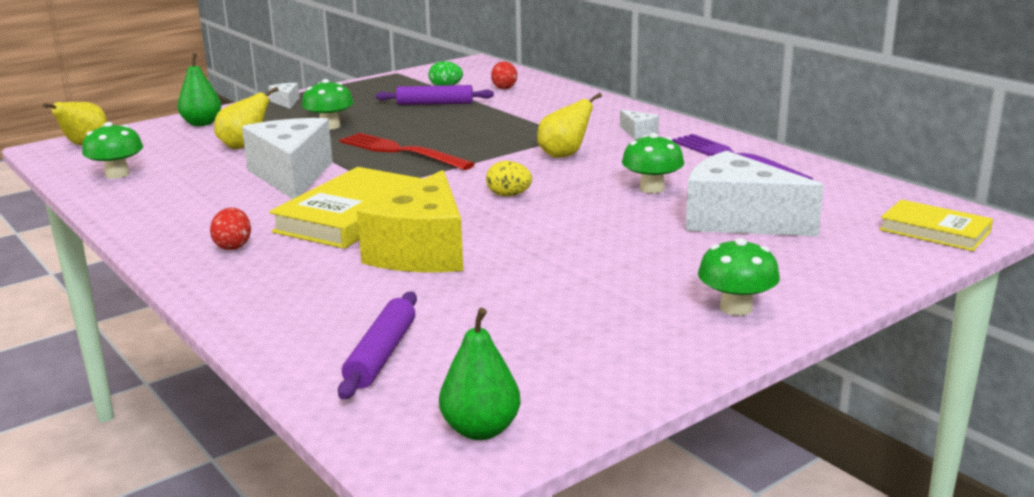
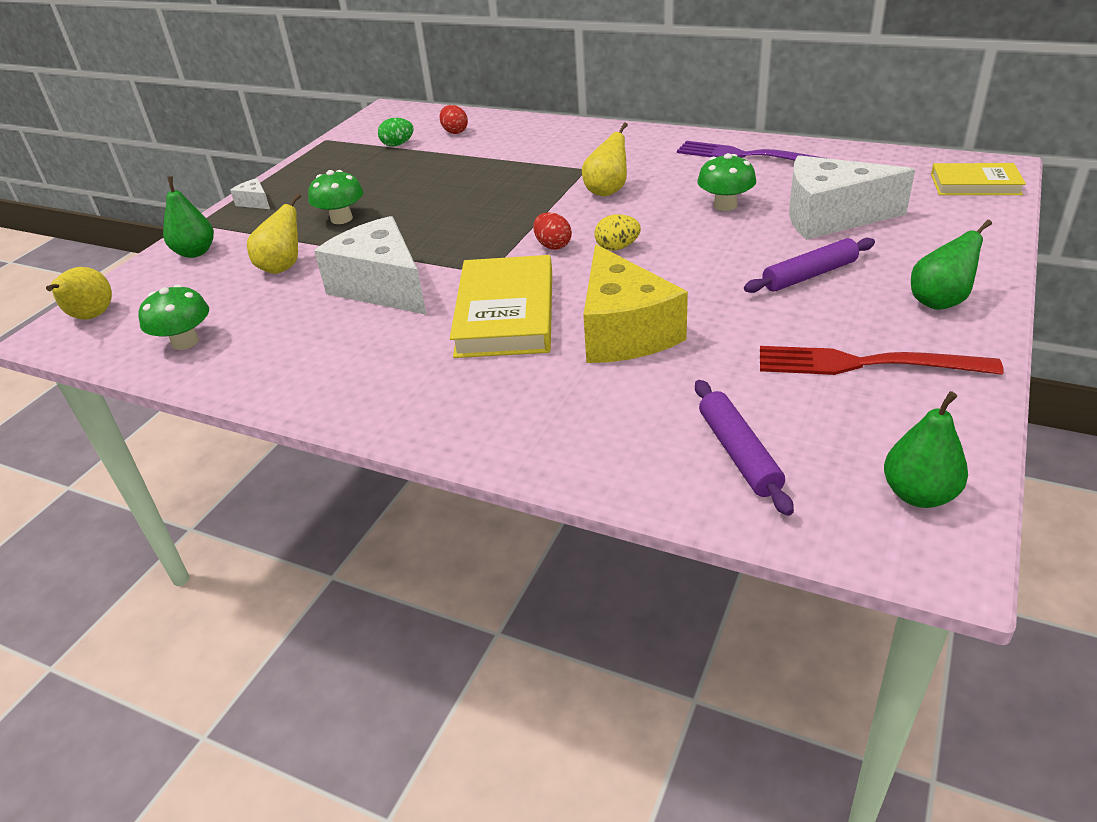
camera: 25 degrees left, 15 degrees up
(233, 246) = (436, 386): red egg -> red egg (553, 246)
(399, 151) = (452, 228): red fork -> red fork (863, 364)
(435, 103) = (412, 166): purple rolling pin -> purple rolling pin (809, 275)
(638, 132) = (637, 150): white cheese -> none
(736, 308) = (940, 302): green mushroom -> green pear

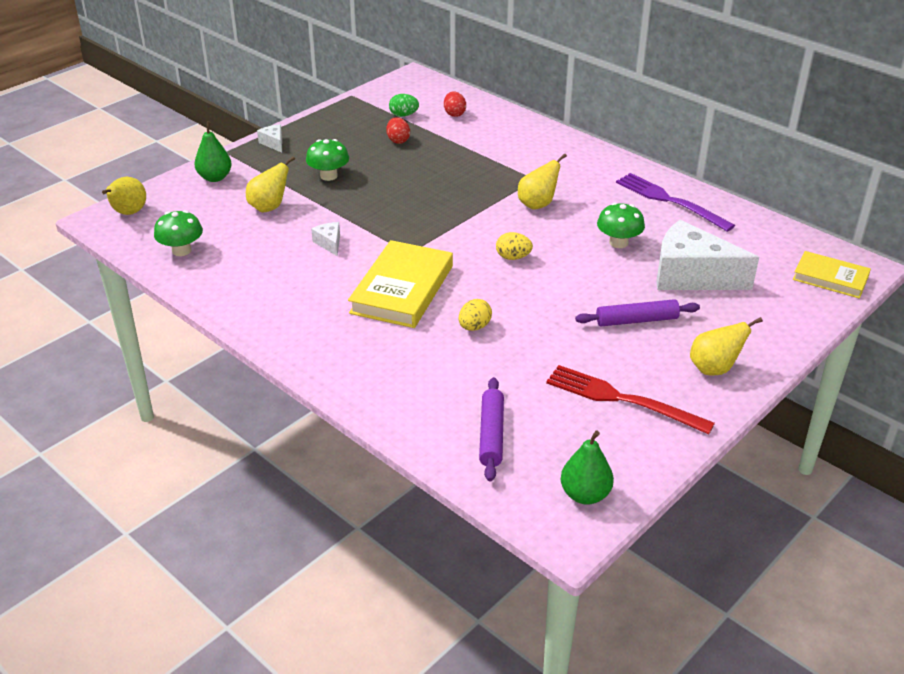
camera: 15 degrees right, 0 degrees up
(382, 287) = (329, 243): white cheese -> white cheese, size x0.42
(553, 246) = (467, 242): red egg -> red egg (398, 140)
(624, 331) = (474, 327): yellow cheese -> yellow egg
(940, 302) = (714, 369): green pear -> yellow pear

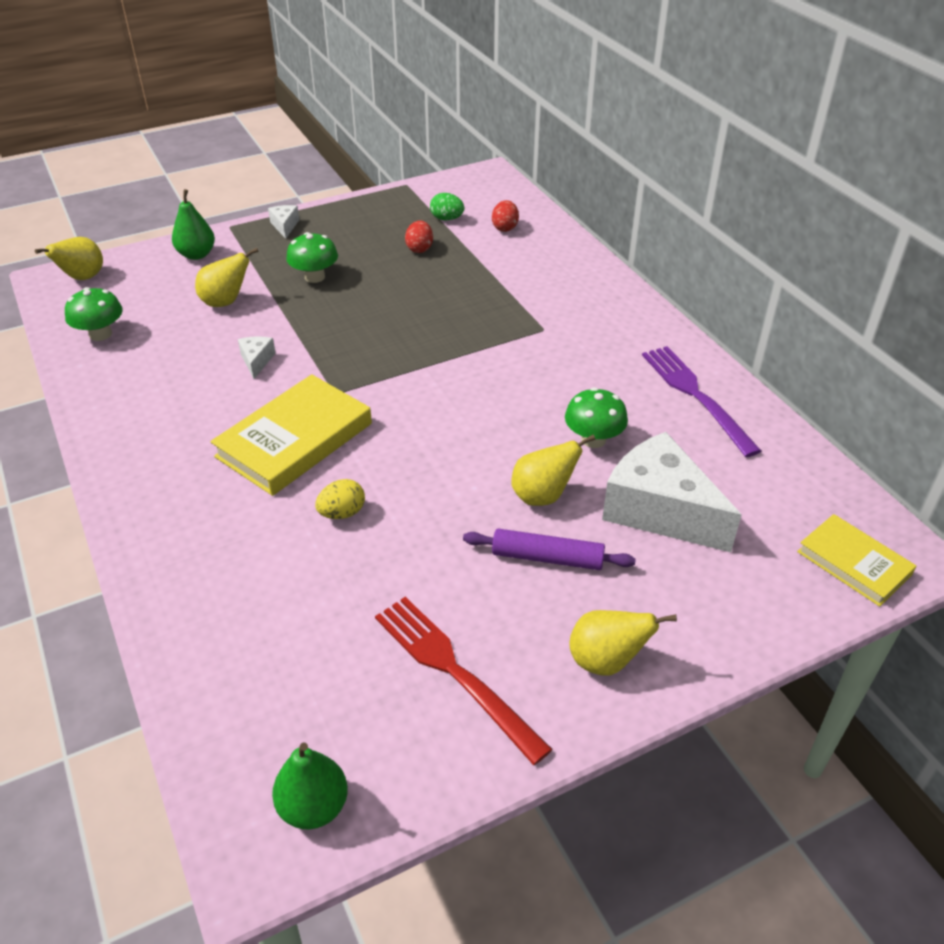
camera: 20 degrees right, 5 degrees up
(491, 434) = (259, 674): purple rolling pin -> none
(513, 257) = (450, 429): yellow egg -> none
(537, 204) = (526, 364): yellow pear -> yellow pear (542, 496)

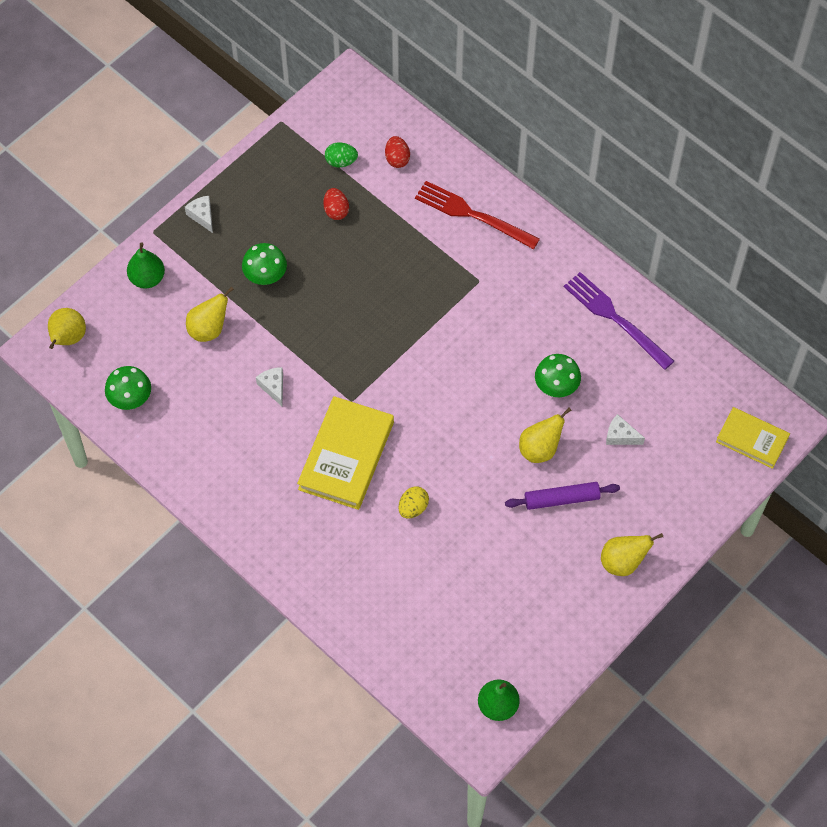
camera: 20 degrees left, 20 degrees up
(453, 670) = (536, 599): red fork -> red fork (471, 214)
(659, 510) = (620, 436): white cheese -> white cheese, size x0.42

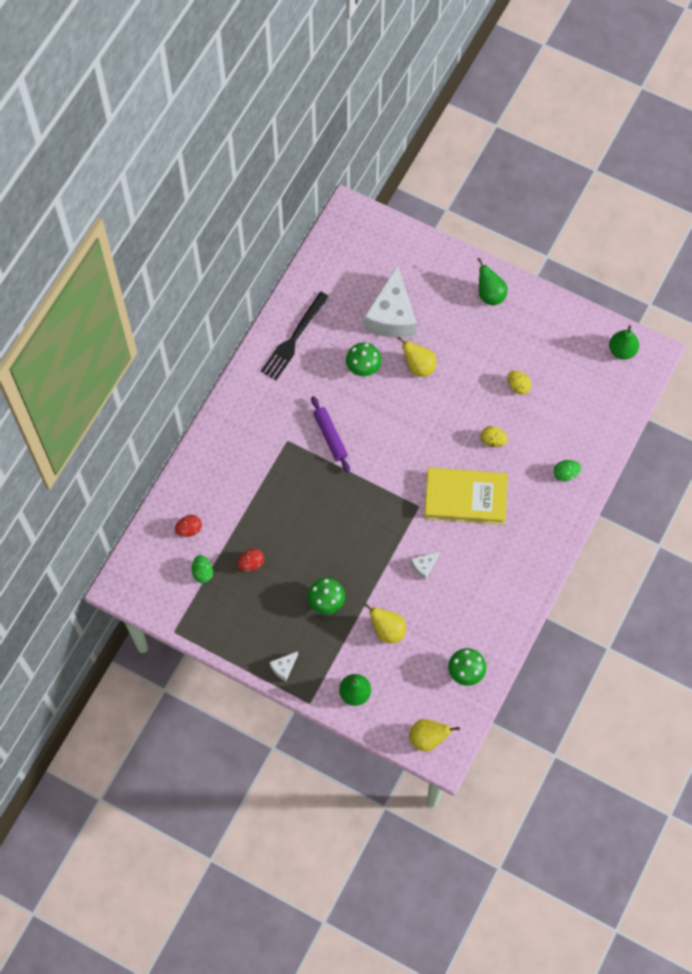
camera: 105 degrees left, 5 degrees up
(342, 581) = (565, 474): none -> green egg
(471, 214) = (228, 461): red fork -> none
(480, 559) = (518, 386): none -> yellow egg
(561, 499) = (454, 343): purple rolling pin -> purple rolling pin (330, 436)
(614, 318) = (293, 339): purple fork -> black fork
(620, 436) = (391, 316): white cheese -> white cheese, size x2.38
(623, 562) = (490, 294): yellow pear -> green pear
(752, 439) = (368, 231): yellow book -> none

